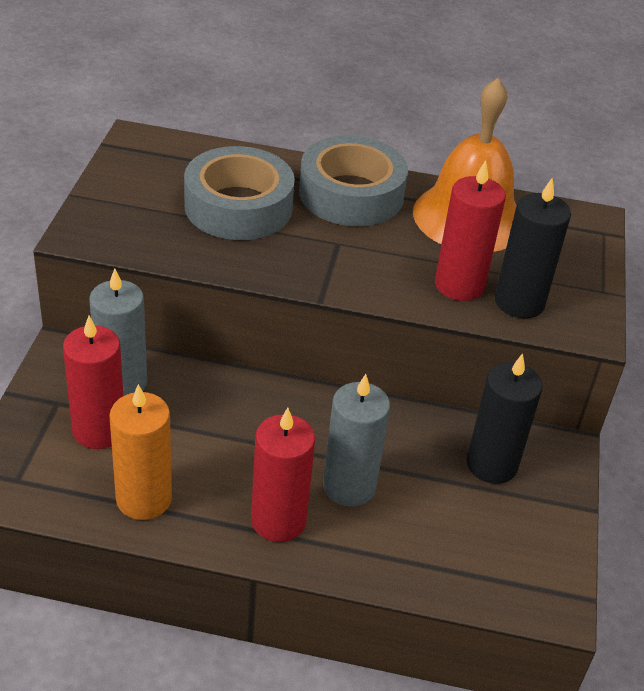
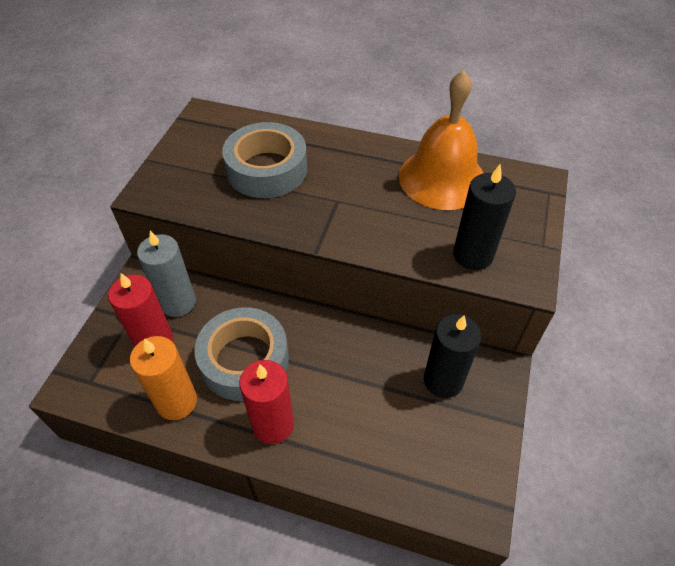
camera: 10 degrees right, 10 degrees up
(349, 486) = (330, 396): grey candle -> none
(351, 194) = (353, 158): grey tape -> grey tape (244, 360)
(459, 285) = (426, 239): red candle -> none

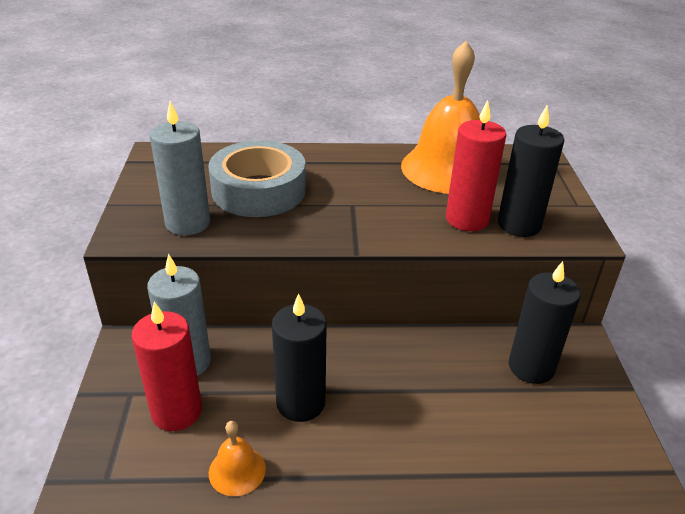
camera: 20 degrees left, 15 degrees down
(177, 401) = (237, 470): orange candle -> orange bell
(197, 191) = (188, 223): none -> grey candle
(244, 360) = (300, 403): grey tape -> black candle
(273, 424) = (370, 462): red candle -> red candle (467, 219)

